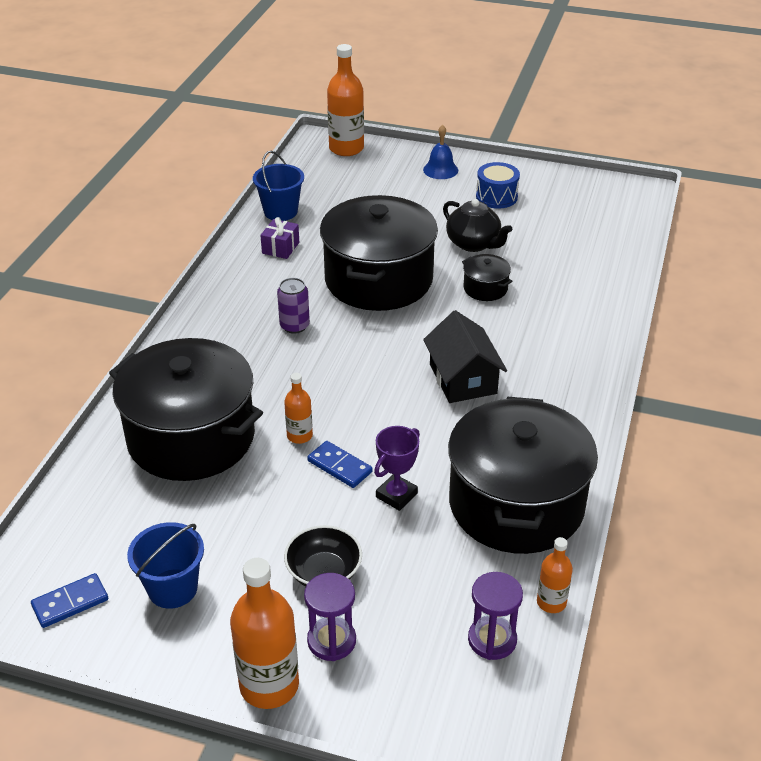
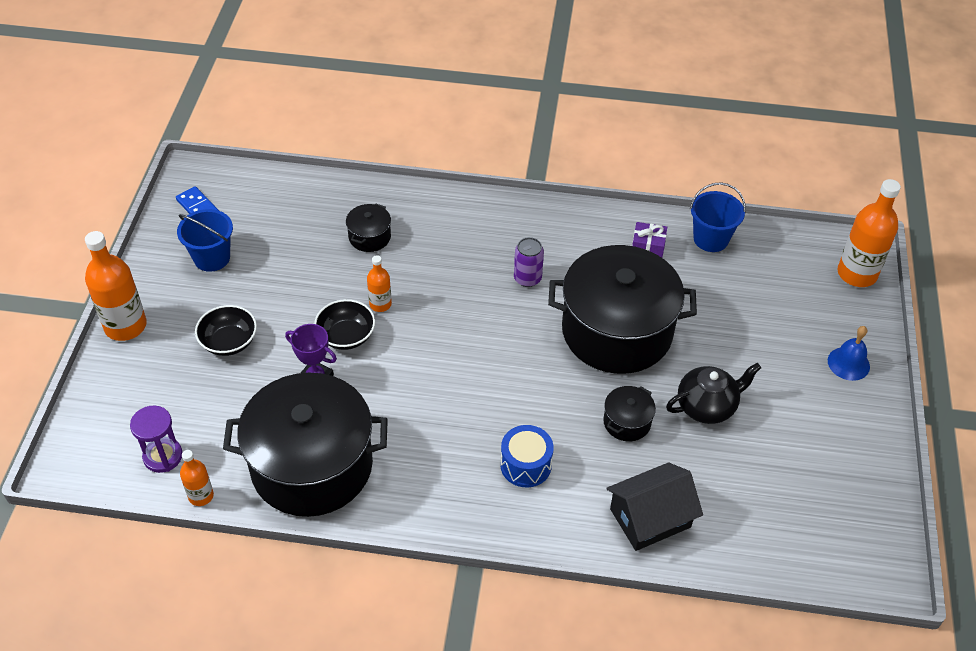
camera: 80 degrees right, 10 degrees up
(191, 437) = (369, 237): black pot -> black pot, size x0.41
(331, 641) = (163, 355): purple hourglass -> none
(340, 466) = (346, 336): blue domino -> black bowl
(462, 379) = (475, 413): black house -> black house (650, 518)
(474, 244) = (707, 406): black teapot -> black teapot turned 150 degrees counterclockwise
(496, 197) = (811, 421): blue drum -> blue drum (526, 465)

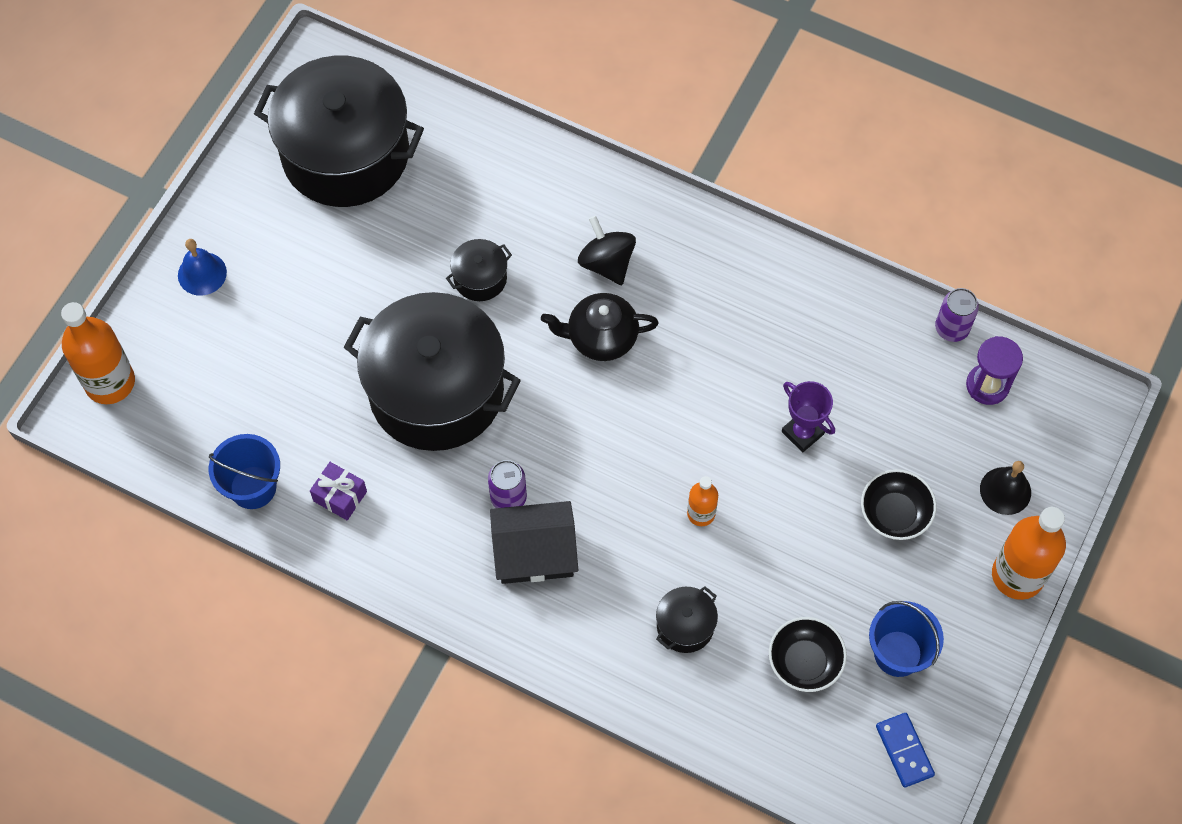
camera: 160 degrees left, 15 degrees up
(140, 380) = (1005, 490): none -> black bell
(201, 496) = (952, 328): orange bottle -> purple can
(312, 465) = (830, 328): black pot -> black pot (345, 153)
(346, 336) = (754, 480): black bowl -> black bowl (804, 662)
(526, 465) = (607, 263): blue drum -> black spinning top
(650, 518) = (507, 174): black house -> black house (534, 553)
(707, 406) = (386, 271): black teapot -> black teapot (601, 338)

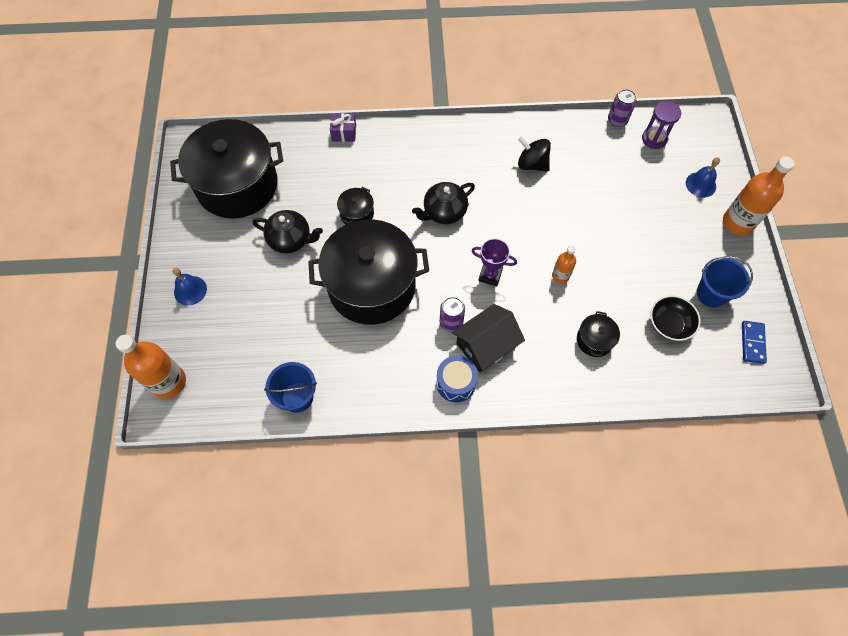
camera: 30 degrees left, 0 degrees up
(340, 496) = (353, 374): purple gift -> purple gift (344, 133)
(370, 270) = (290, 239): none -> black teapot
(462, 580) = (456, 383): none -> blue drum
(607, 263) = (421, 173): black spinning top -> black spinning top (532, 164)
(802, 433) = (582, 207): purple trophy -> purple trophy (490, 275)
(894, 514) = (657, 224): black bowl -> none
(904, 751) = (752, 343): blue domino -> blue domino turned 60 degrees clockwise
(1005, 490) = (700, 184): black bell -> blue bell

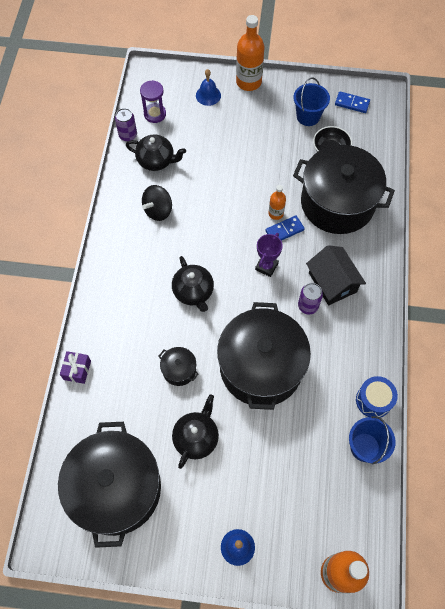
camera: 80 degrees left, 0 degrees up
(456, 383) = (364, 312): blue drum -> blue drum (373, 400)
(540, 287) = (284, 230): none -> blue domino
(593, 151) = (156, 161): none -> black teapot
(594, 340) = (337, 203): black pot -> black pot, size x2.46

